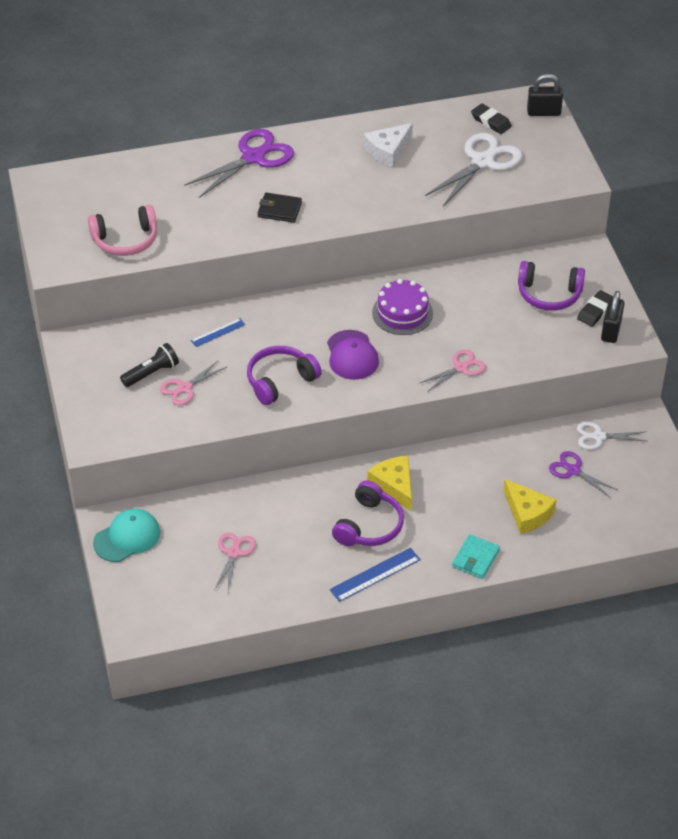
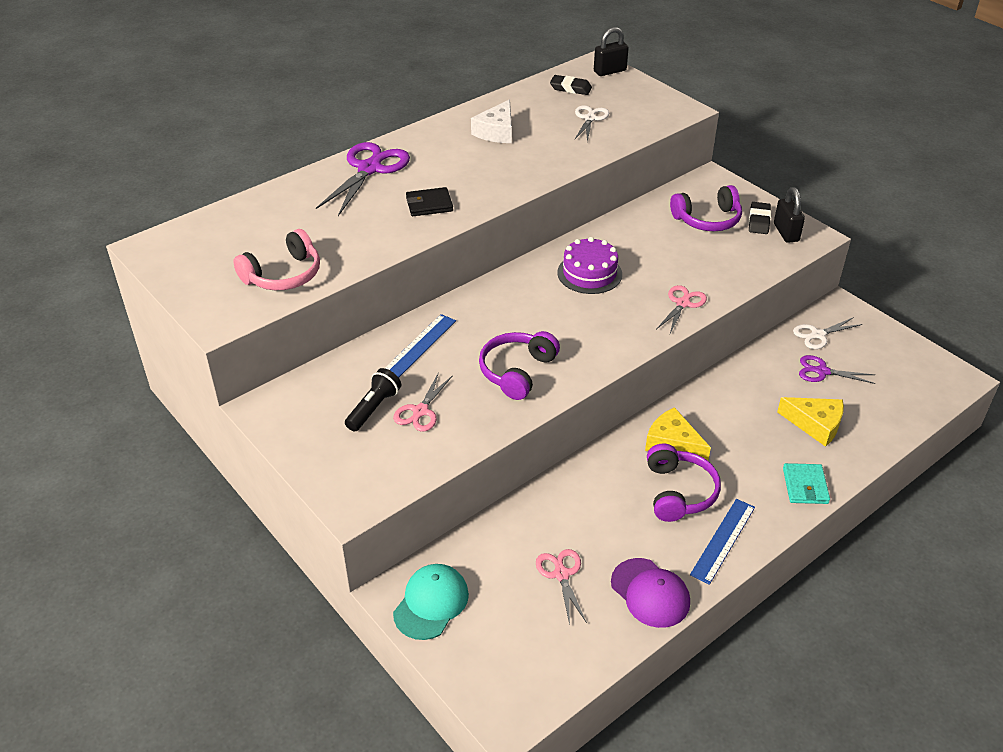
camera: 25 degrees left, 5 degrees down
(218, 332) = (419, 346): blue ruler -> blue ruler, size x1.58
(352, 355) = (571, 325): purple cap -> purple cap (650, 593)
(482, 162) = (590, 119): white scissors -> white scissors, size x0.57

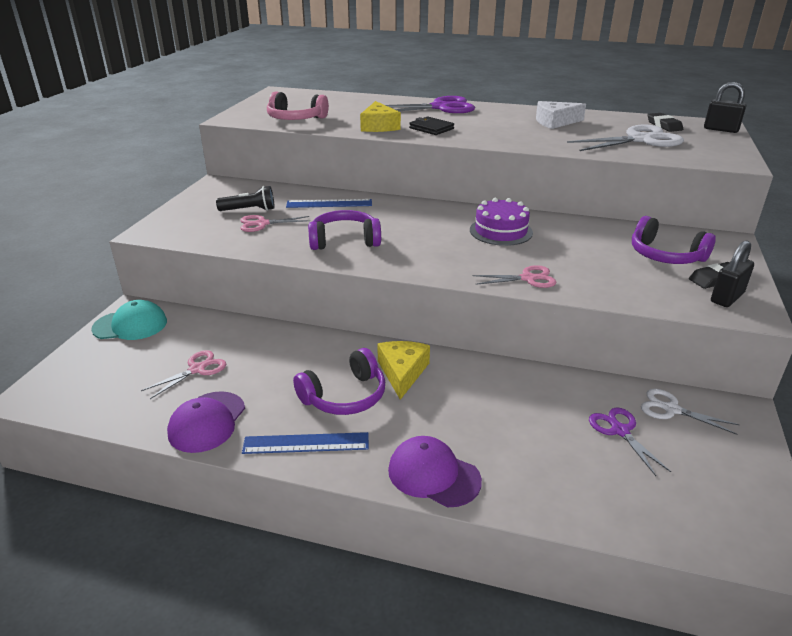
camera: 55 degrees right, 10 degrees down
(590, 119) = (640, 140): white scissors -> white scissors, size x1.76
(805, 486) = (433, 475): turquoise wallet -> purple cap
(815, 424) = (533, 452): yellow cheese -> yellow cheese (379, 126)

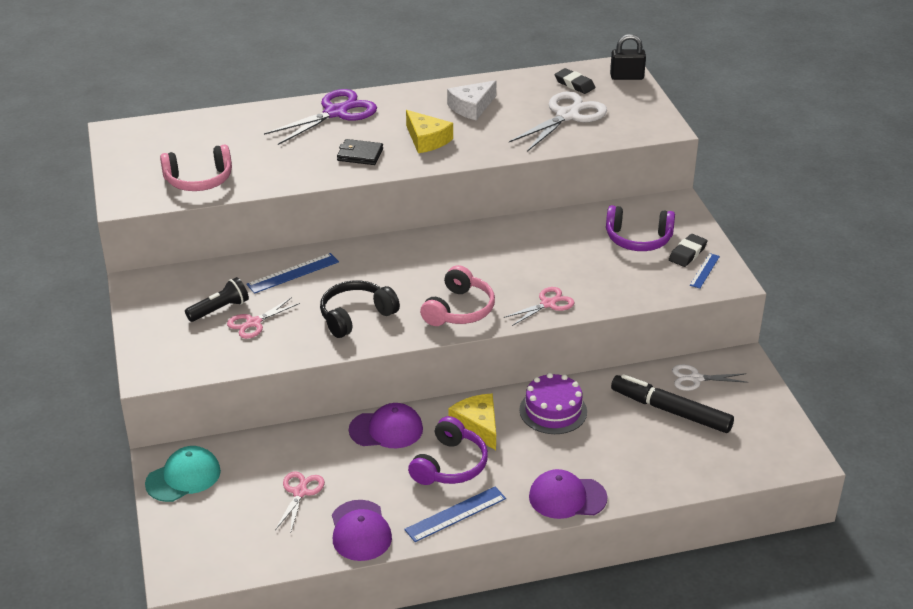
camera: 30 degrees left, 5 degrees up
(319, 347) = (386, 429): none -> purple cap
(344, 240) = (356, 316): purple headphones -> black headphones
(379, 126) = (303, 167): yellow cheese -> yellow cheese (427, 140)
(438, 260) = (459, 310): none -> pink headphones
(501, 231) = (486, 255): purple cake -> purple cake (553, 411)
(620, 431) = (670, 411): purple scissors -> black marker
(727, 297) = (704, 270): black padlock -> blue ruler

